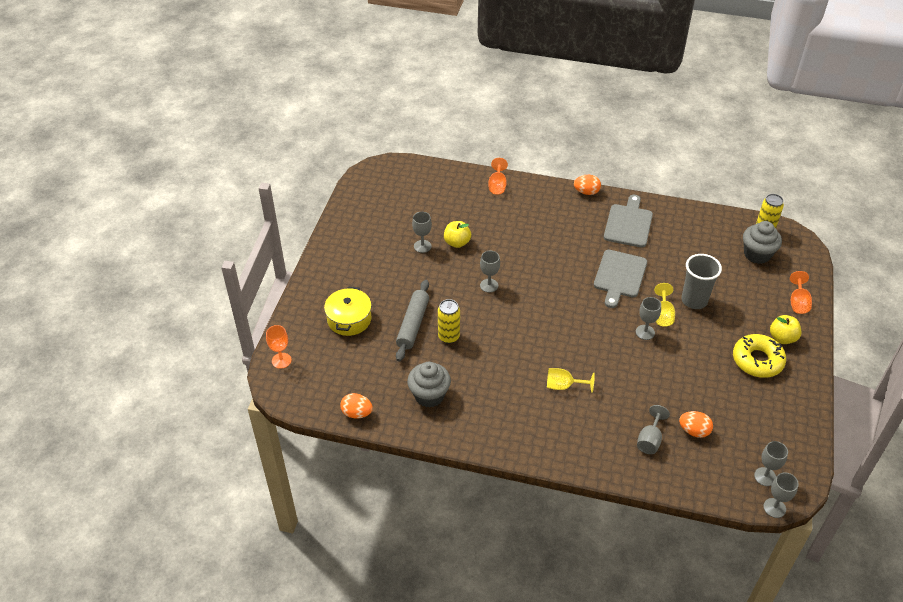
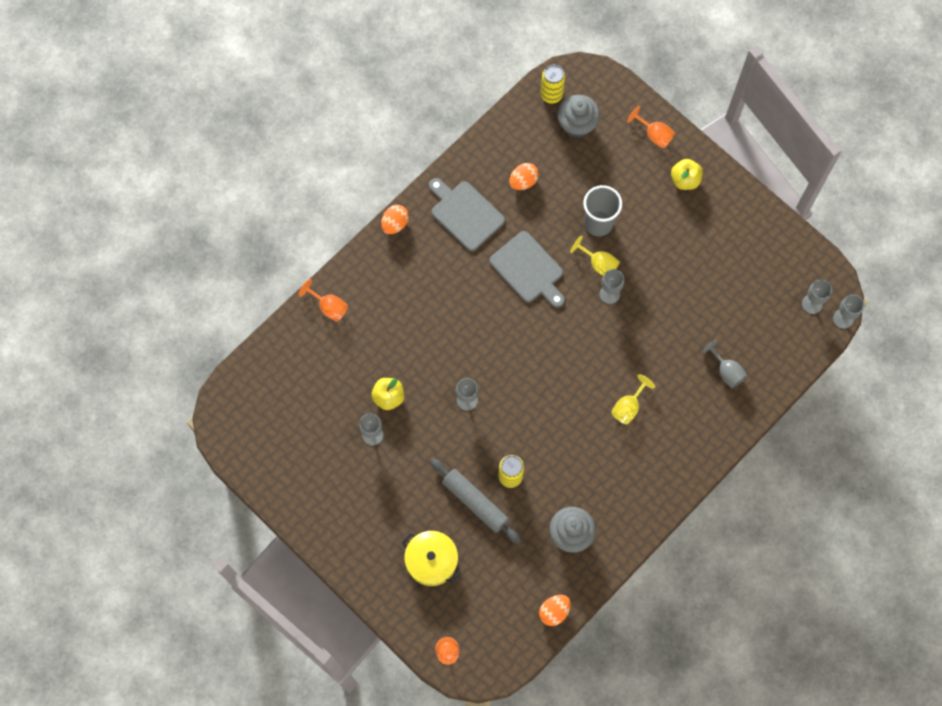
camera: 60 degrees left, 25 degrees up
(694, 431) = (738, 328): orange egg -> orange egg (523, 181)
(757, 360) = (696, 220): yellow donut -> none

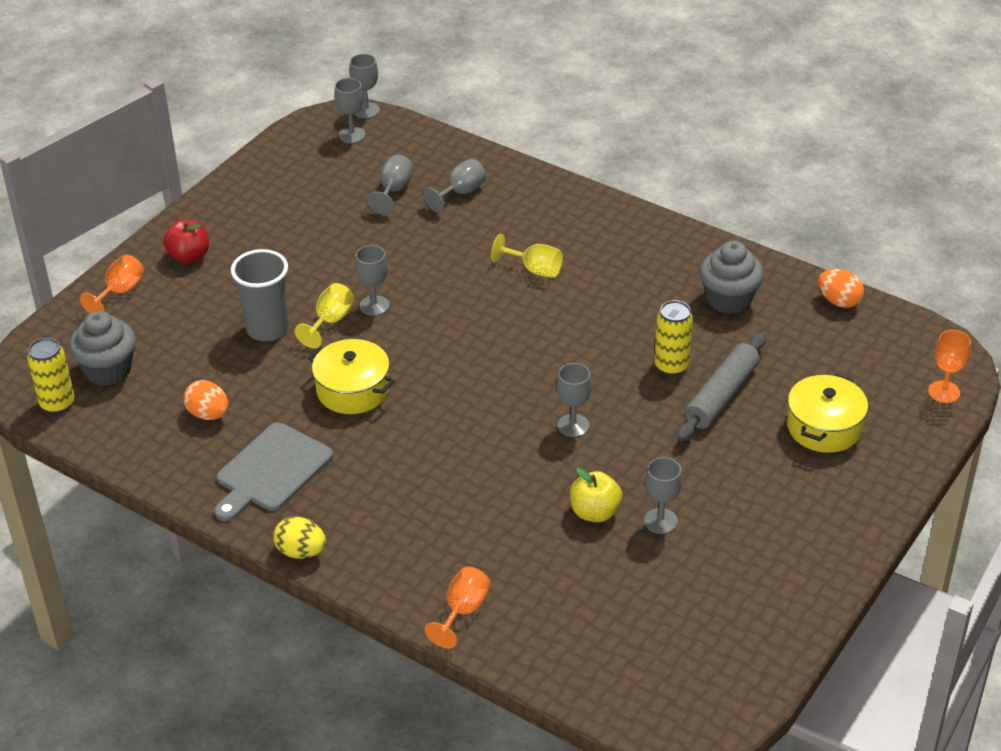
camera: 100 degrees left, 30 degrees down
(395, 224) = (301, 551): orange egg -> yellow egg
(528, 269) = (352, 390): grey cutting board -> yellow pot
(685, 180) = (189, 256): yellow apple -> red apple
(737, 324) = (394, 191): none -> grey goblet

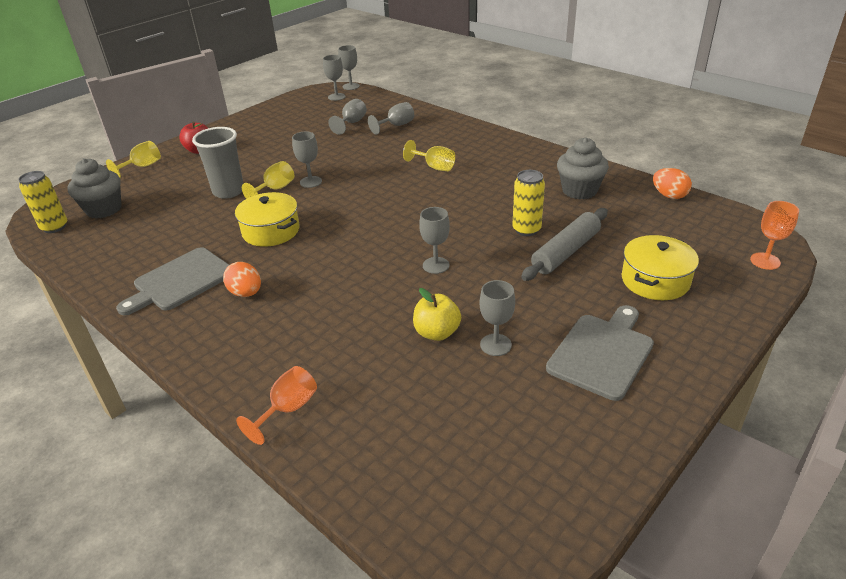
camera: 10 degrees right, 5 degrees down
(120, 292) = (142, 167): orange goblet -> yellow goblet
(208, 414) = (156, 240): orange egg -> orange egg (246, 293)
(301, 551) = (170, 344): yellow egg -> none
(772, 520) = (602, 353): none -> grey cutting board

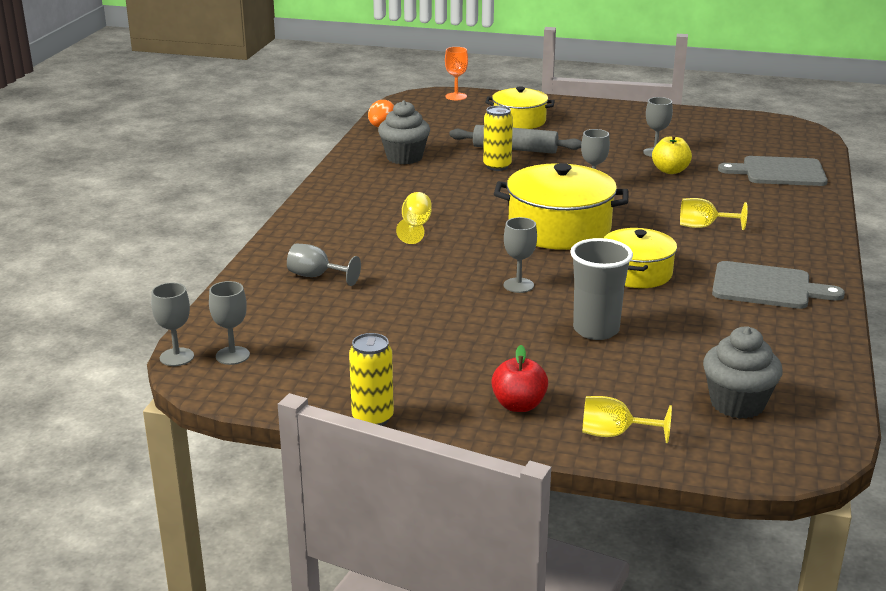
camera: 120 degrees left, 10 degrees down
(54, 227) = (814, 420): yellow can -> yellow can (372, 418)
(246, 293) = (734, 250): orange egg -> none
(275, 189) = (558, 301): yellow goblet -> yellow goblet (703, 226)
(288, 409) = (807, 195): orange goblet -> none
(351, 123) = (330, 310): grey goblet -> none
(373, 222) = (559, 229): none -> yellow pot
(602, 353) = (619, 126): grey cutting board -> grey cutting board (779, 172)

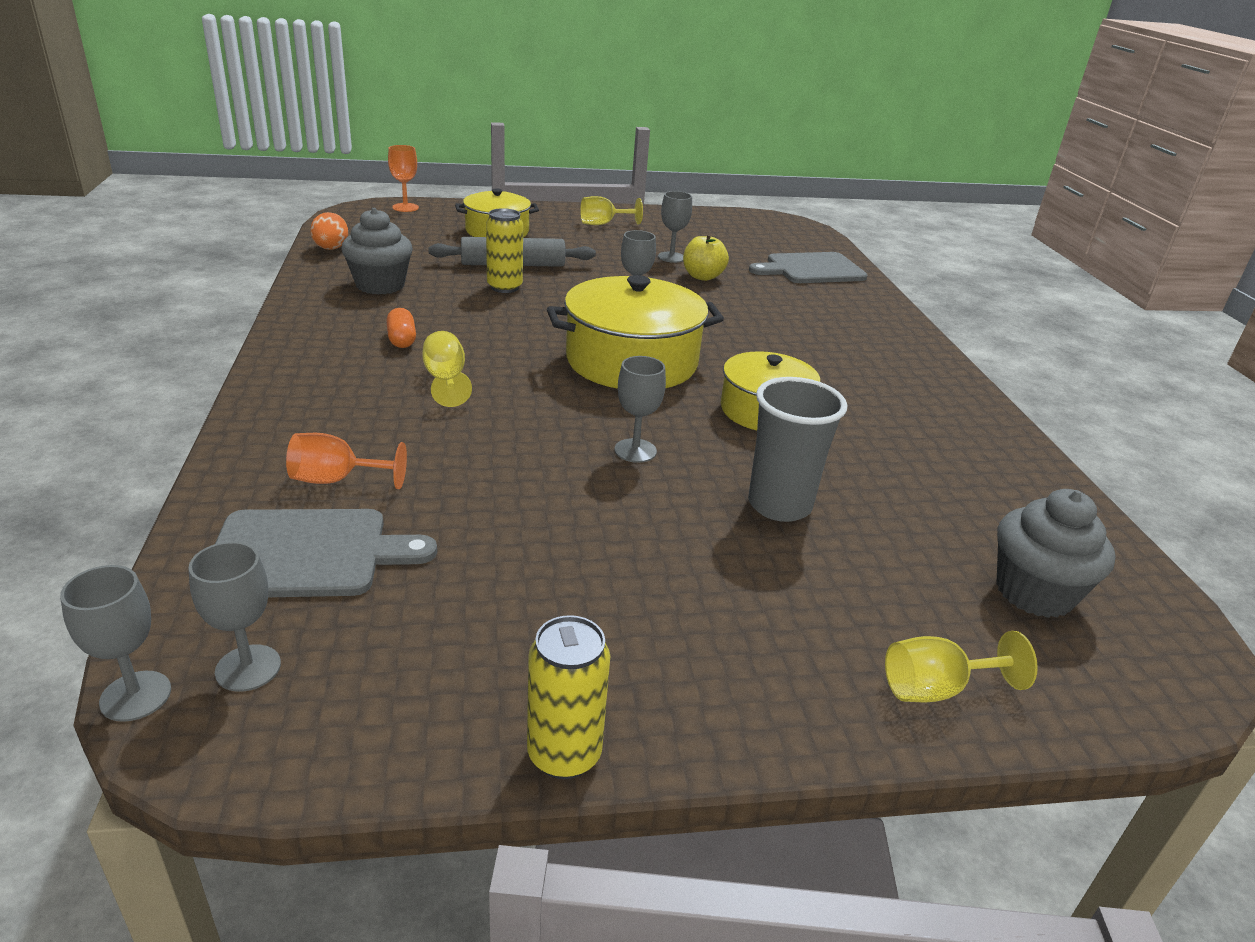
camera: 25 degrees left, 5 degrees up
(316, 276) = (337, 480): grey goblet -> orange goblet
(400, 197) = (402, 340): none -> orange capsule
(519, 405) = (771, 665): red apple -> none
(703, 226) = (789, 340): yellow goblet -> yellow goblet (603, 224)
(766, 287) = (916, 409): grey cutting board -> grey cutting board (307, 554)

